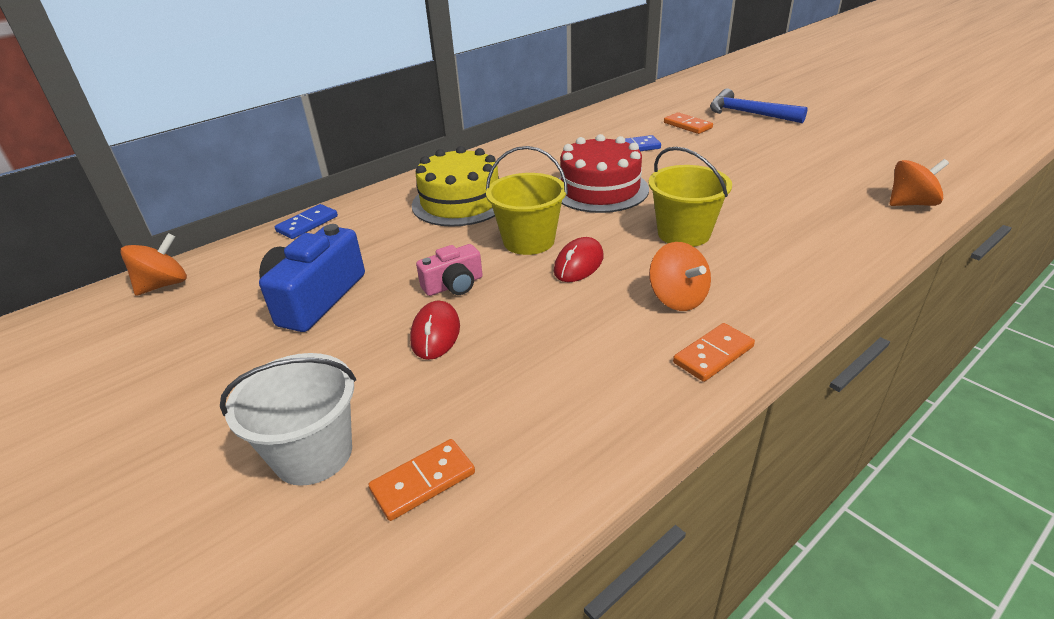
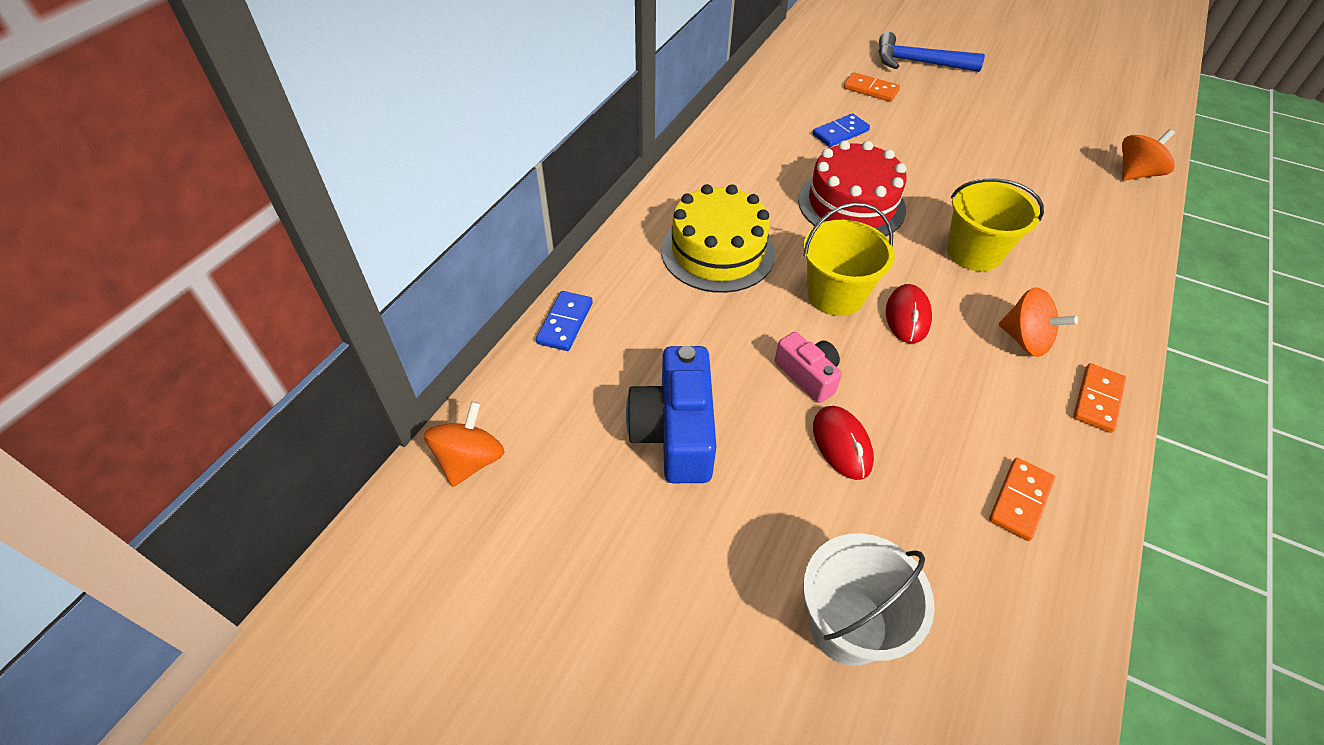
camera: 25 degrees left, 15 degrees up
(423, 482) = (969, 618): orange domino -> orange domino (1020, 500)
(454, 285) = (808, 375): pink camera -> pink camera turned 75 degrees counterclockwise

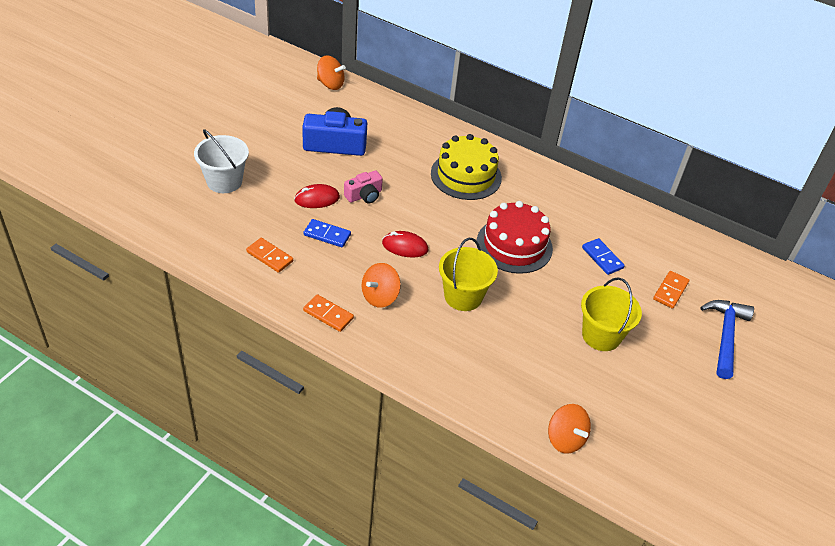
camera: 90 degrees right, 5 degrees down
(565, 323) = (411, 114): blue domino -> blue domino (327, 235)
(835, 295) = (425, 219): yellow bucket -> yellow bucket (601, 335)

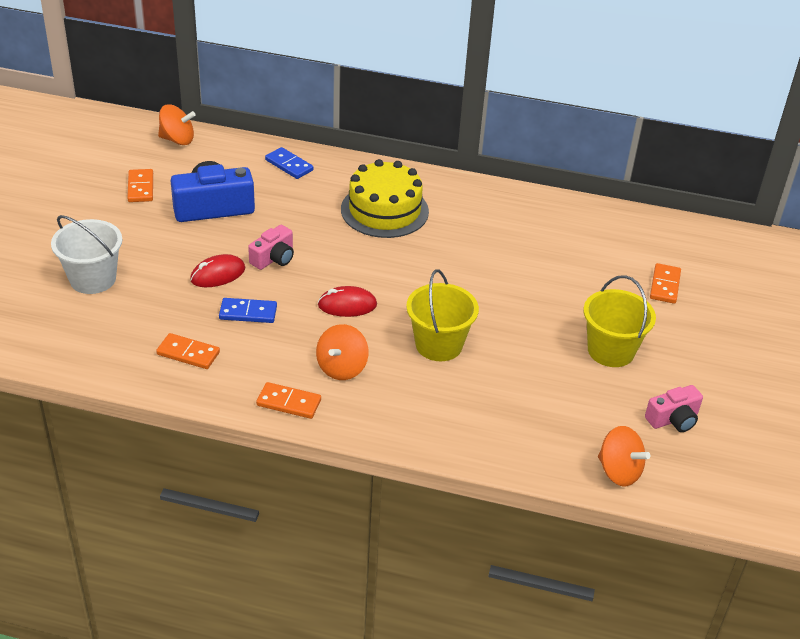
camera: 15 degrees left, 5 degrees down
(288, 117) = (140, 188): none -> orange domino
(514, 245) = (473, 275): red cake -> none
(602, 258) = (576, 267): blue domino -> blue domino (289, 165)
(629, 407) = (673, 419): none -> pink camera
(725, 336) = (742, 319): blue hammer -> none

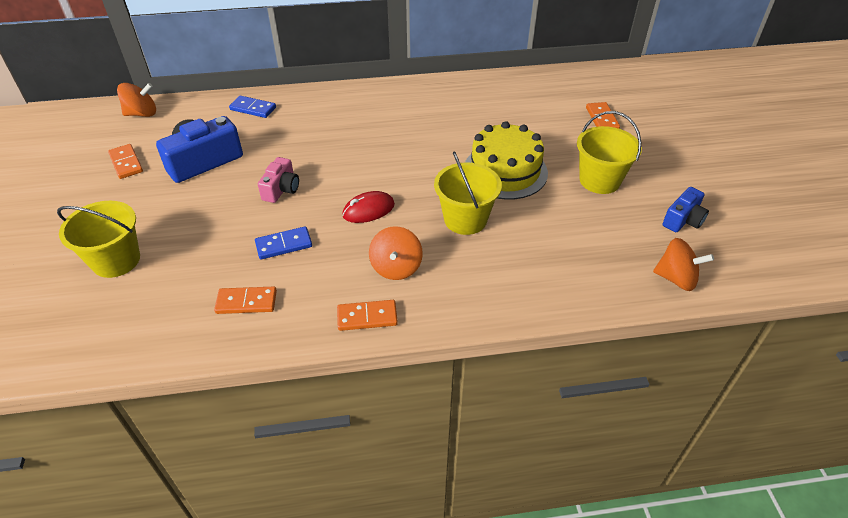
camera: 20 degrees left, 5 degrees up
(93, 279) = (116, 260): white bucket -> yellow bucket
(218, 274) = (237, 219): red mouse -> none
(384, 210) = (354, 123): yellow cake -> yellow cake (505, 171)
(673, 419) = (683, 220): pink camera -> blue camera

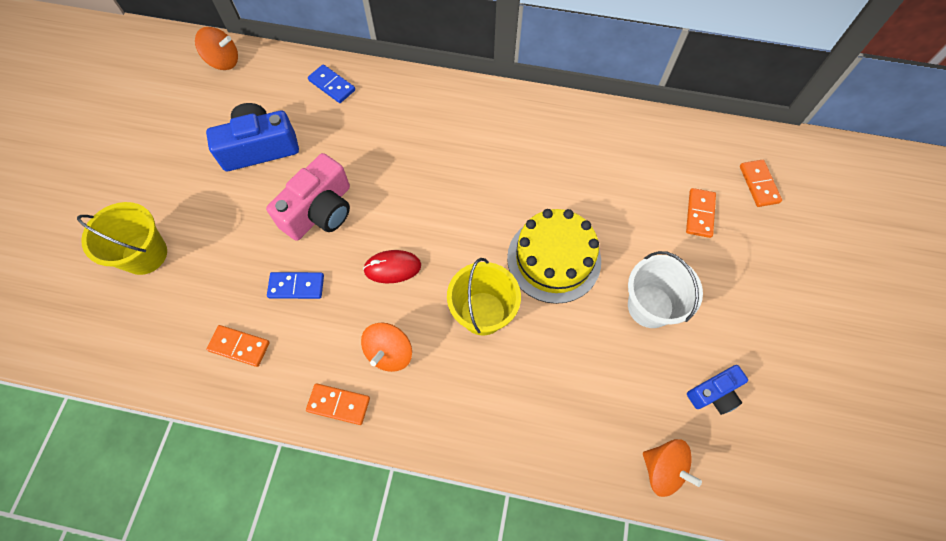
camera: 20 degrees right, 20 degrees up
(126, 163) = (189, 128): orange domino -> orange domino (758, 184)
(281, 189) = (320, 211): pink camera -> pink camera, size x1.72
(599, 180) = (650, 306): yellow bucket -> white bucket

